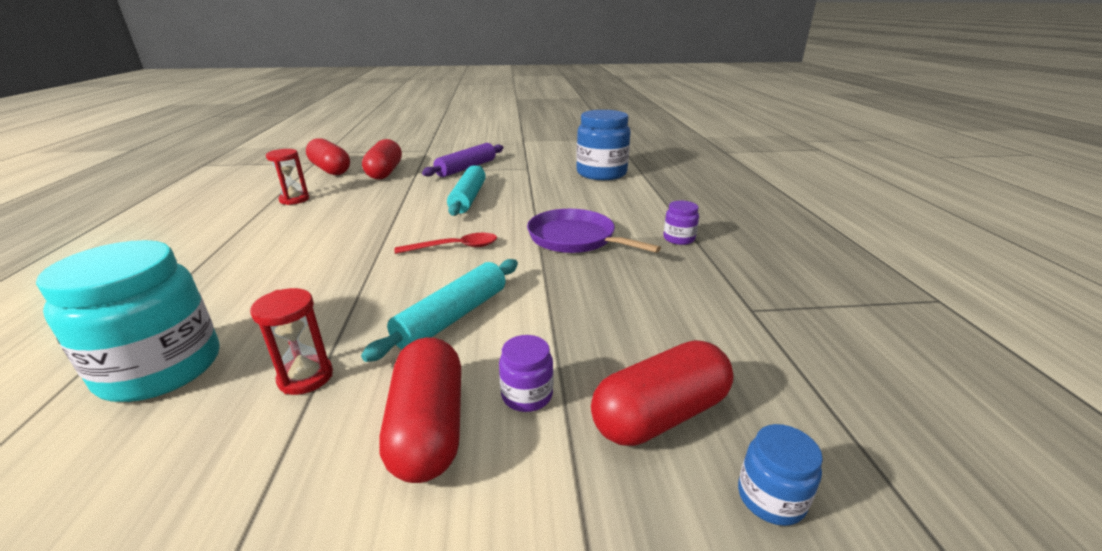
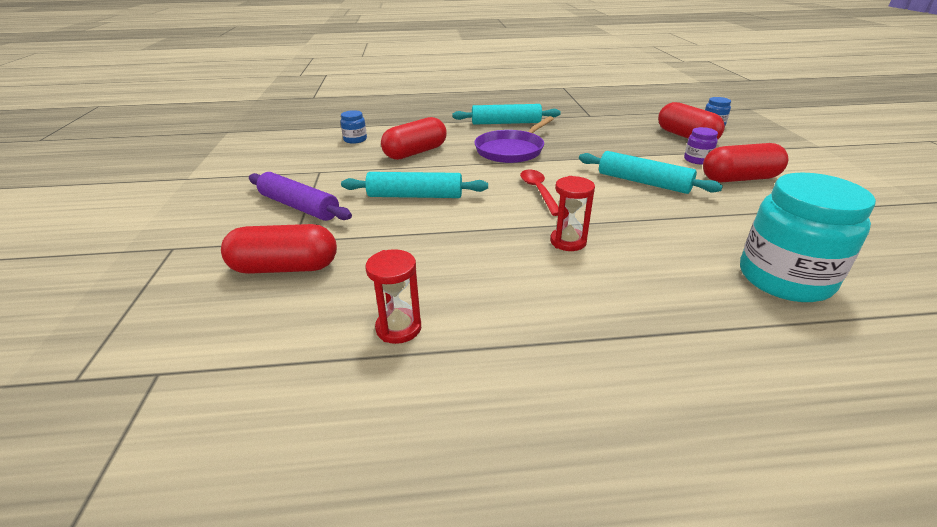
camera: 90 degrees left, 5 degrees up
(306, 377) = (738, 218): red hourglass -> red hourglass (568, 241)
(330, 170) = (235, 332): red capsule -> red capsule (415, 152)
(601, 173) = (355, 140): blue jar -> blue jar, size x0.45
(679, 239) = (506, 123): purple jar -> turquoise rolling pin

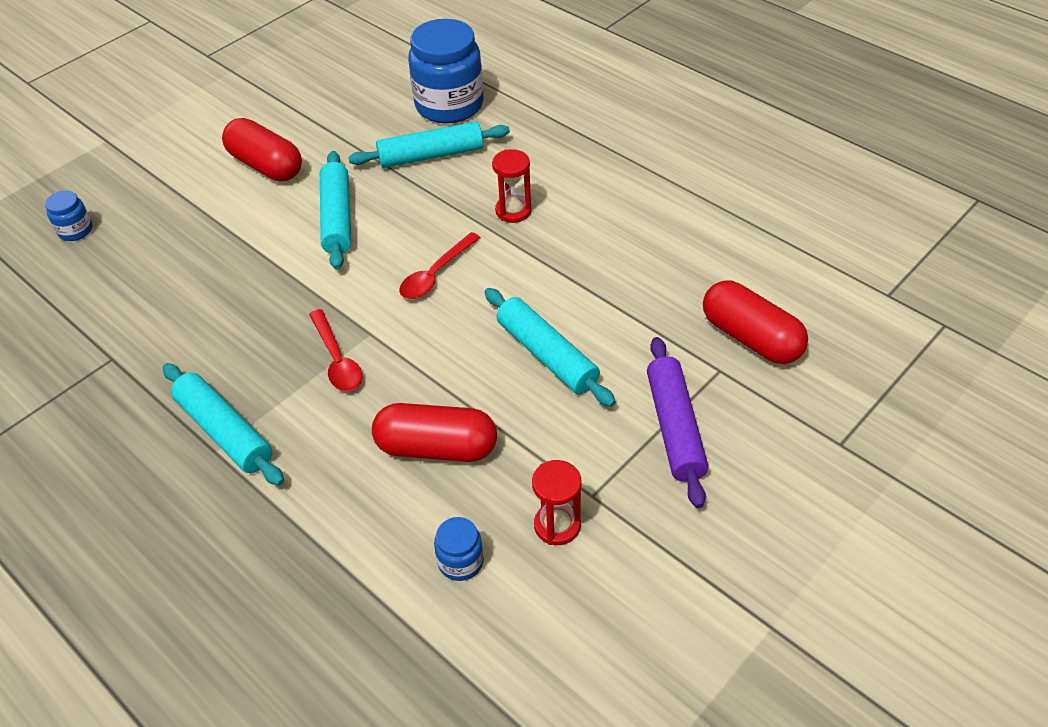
camera: 130 degrees left, 15 degrees up
(398, 328) = (715, 228): red hourglass -> red hourglass (557, 525)
(511, 150) = (337, 359): purple pan -> red spoon
(686, 136) = (147, 237): red capsule -> none
(693, 238) = (431, 155): none -> turquoise rolling pin
(697, 160) = (231, 205): purple jar -> none
(784, 278) = (449, 105): turquoise jar -> blue jar

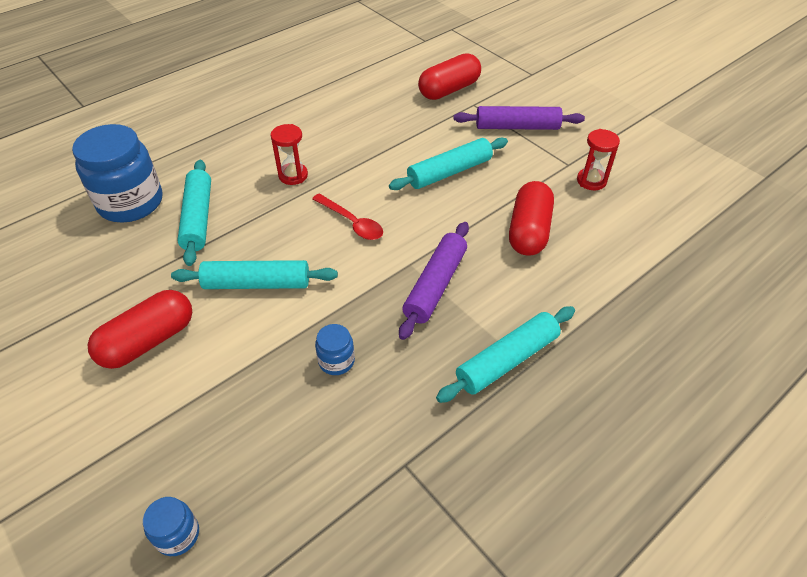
camera: 85 degrees left, 0 degrees up
(337, 359) = (435, 285): red spoon -> purple rolling pin
(460, 561) = (622, 225): blue jar -> blue jar (336, 361)

